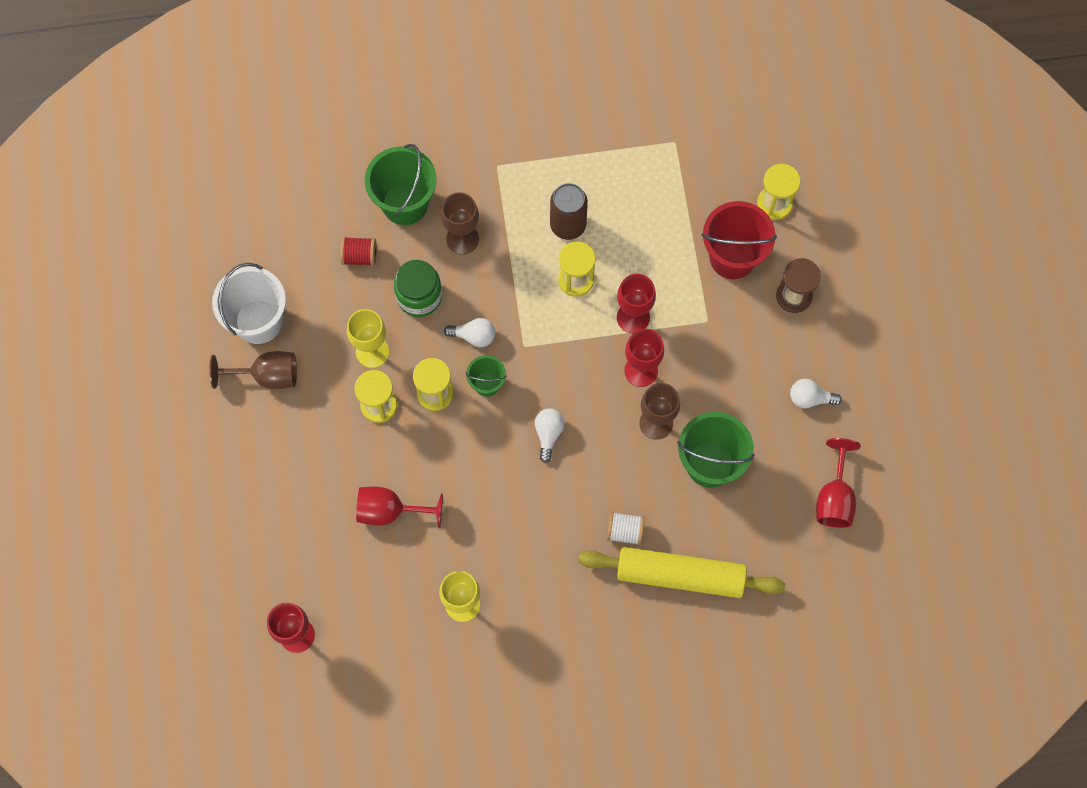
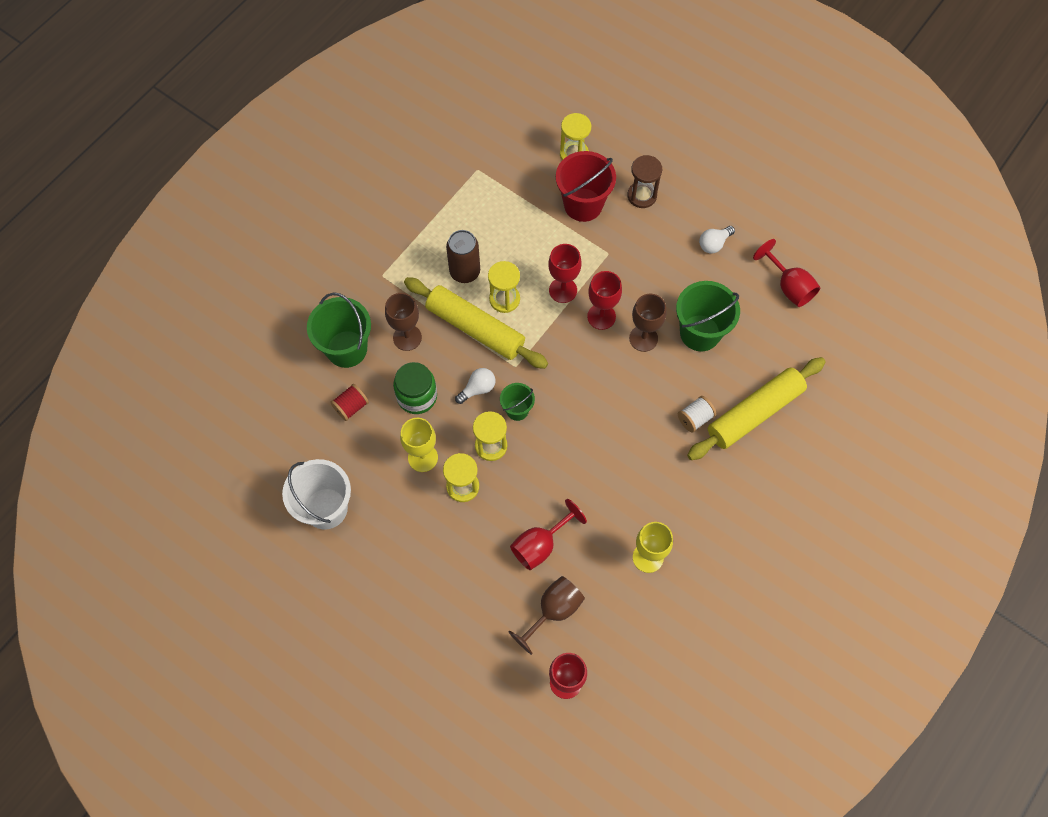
camera: 45 degrees left, 5 degrees down
(267, 376) = (368, 537): brown goblet -> brown goblet (553, 611)
(525, 283) = (475, 328): none -> yellow rolling pin
(548, 434) = (587, 404): white light bulb -> none

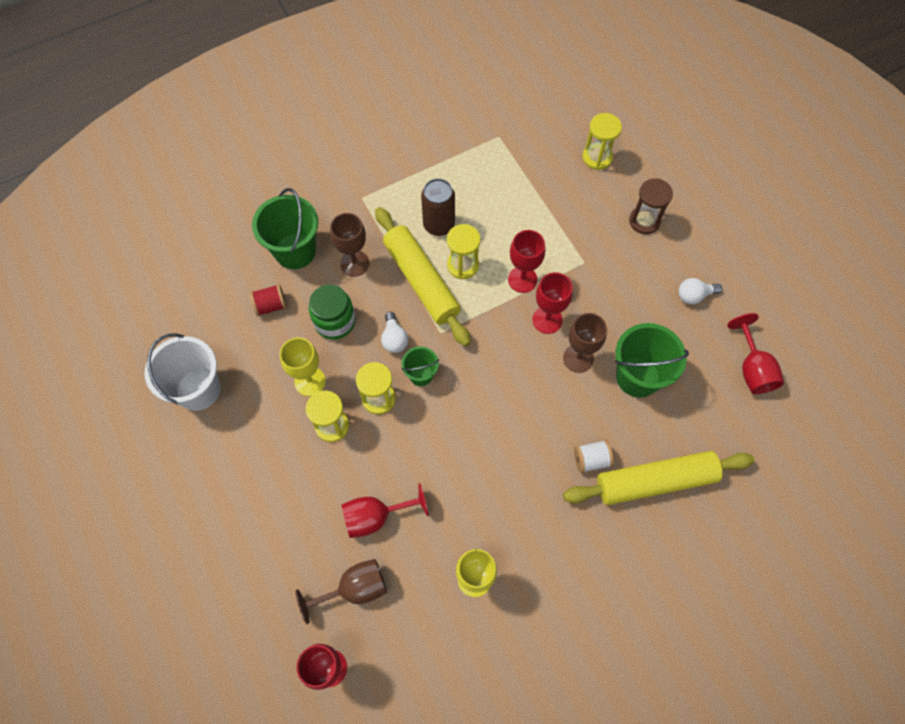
camera: 25 degrees right, 0 degrees up
(478, 389) = (394, 339): white light bulb -> white light bulb turned 90 degrees clockwise
(583, 205) = (582, 207): red bucket -> none

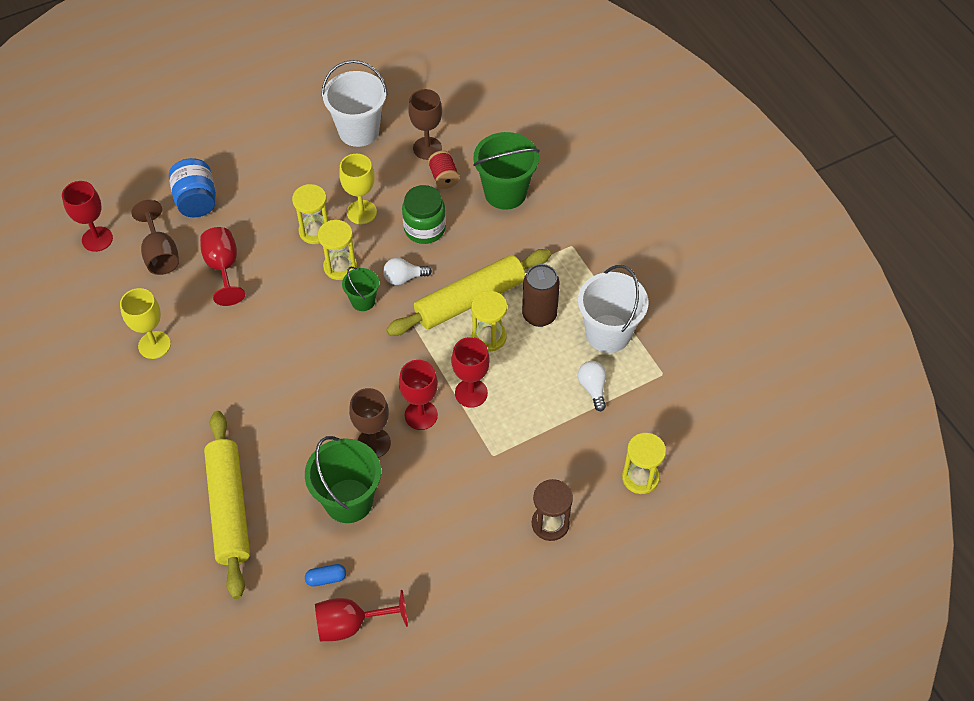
camera: 90 degrees right, 10 degrees down
(281, 557) = (196, 201): none -> blue jar
(354, 263) = (491, 242): brown goblet -> brown goblet (427, 148)
(458, 173) = (608, 333): none -> white bucket
(591, 460) = (259, 449): white spool -> none
(694, 295) = (448, 570): white light bulb -> white light bulb (593, 388)
(714, 391) = (326, 578): none -> blue capsule

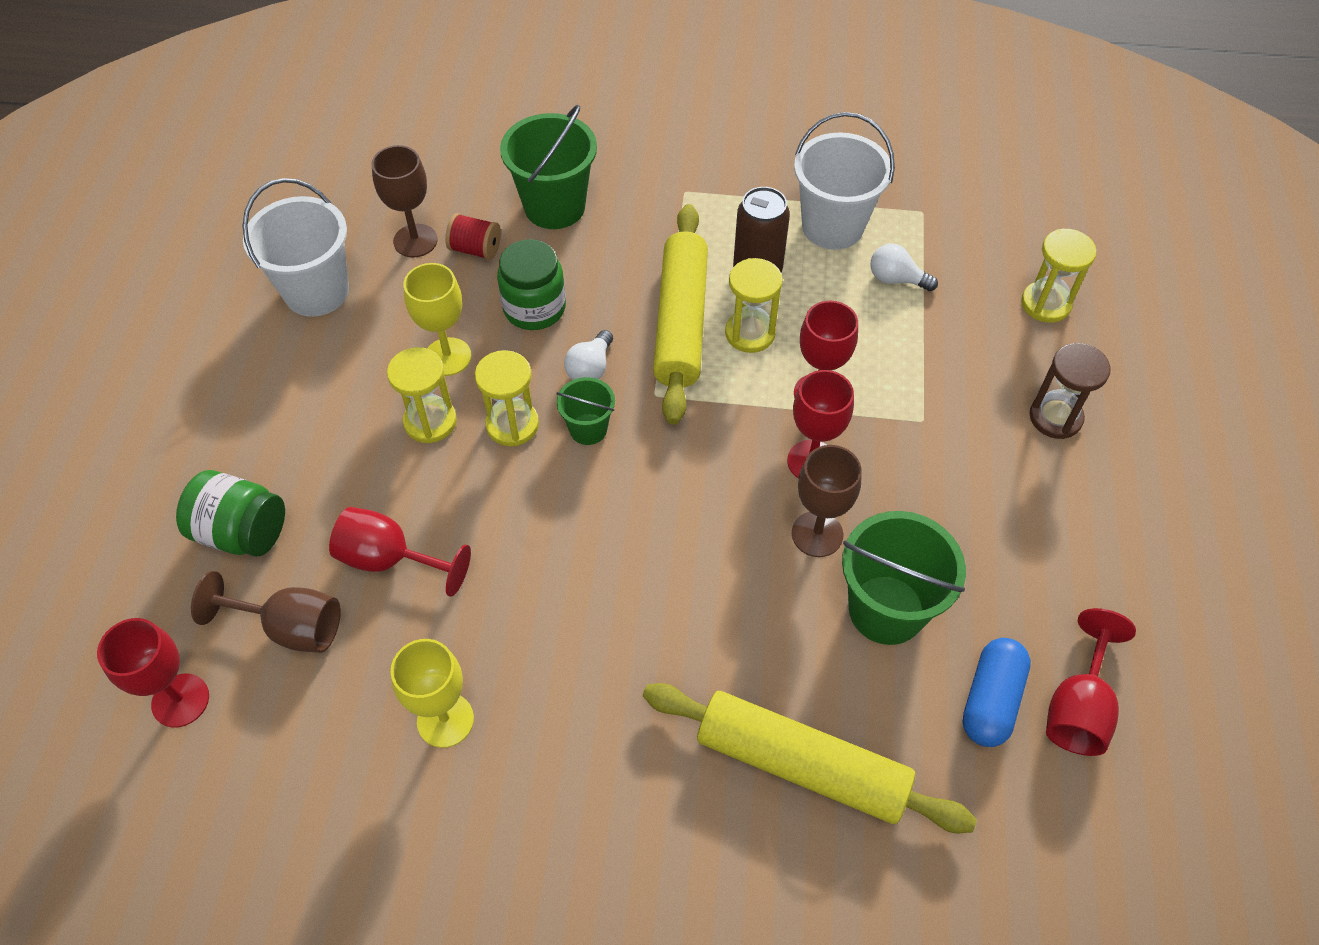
camera: 55 degrees left, 0 degrees up
(196, 201) = (242, 532): blue jar -> green jar
(326, 578) = (990, 700): blue capsule -> blue capsule, size x1.76

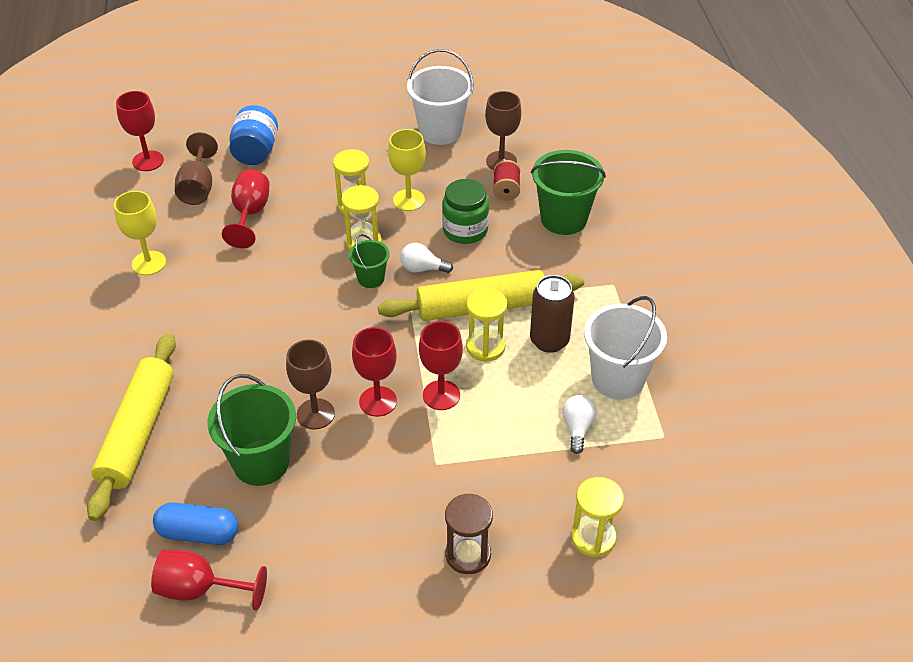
camera: 75 degrees right, 10 degrees down
(242, 532) = (256, 152): green jar -> blue jar

